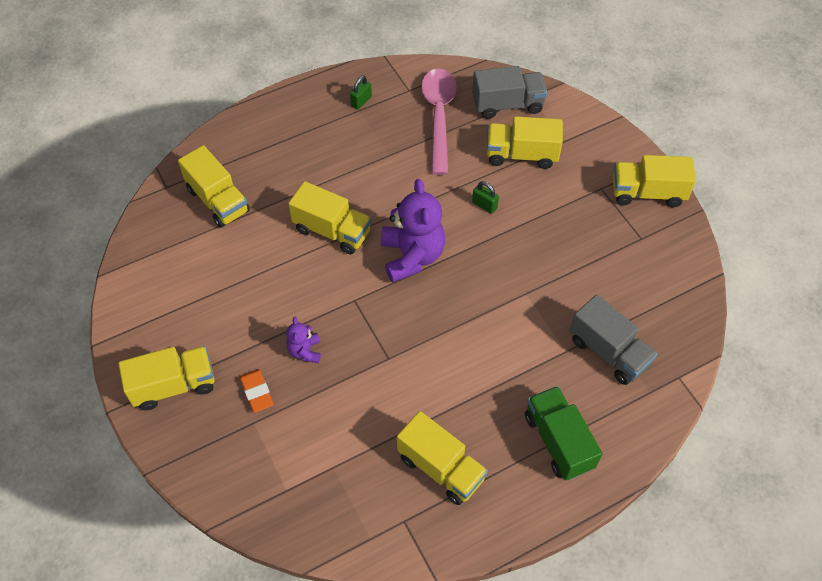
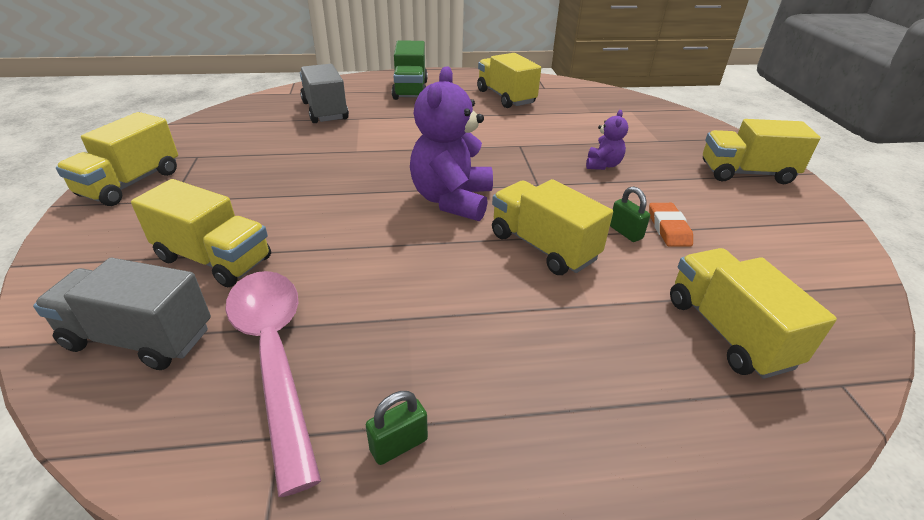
camera: 160 degrees left, 20 degrees down
(257, 392) = (655, 153): orange eraser -> orange eraser (668, 228)
(438, 116) = (274, 356): pink spoon -> pink spoon turned 135 degrees clockwise
(484, 205) = (325, 221): green padlock -> green padlock (625, 232)
(647, 193) = (131, 183): yellow truck -> yellow truck turned 90 degrees clockwise

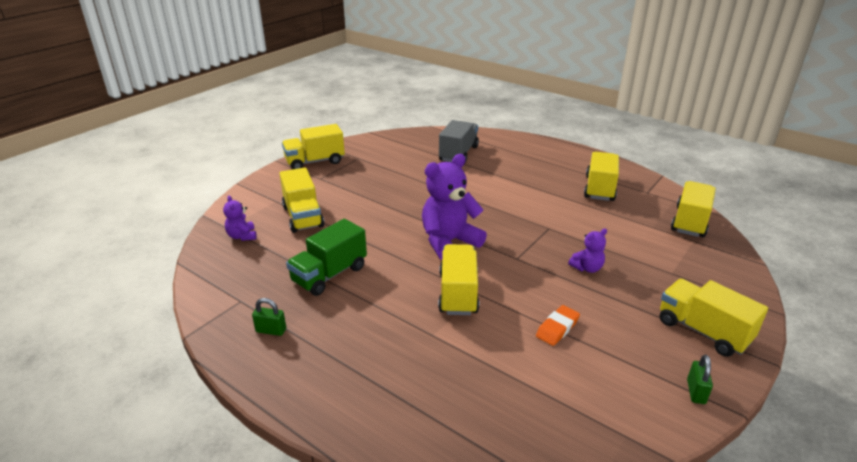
camera: 45 degrees right, 5 degrees down
(139, 338) = (242, 236): grey truck -> purple teddy bear
(274, 356) = (274, 271): pink spoon -> none
(410, 90) = (535, 157): green truck -> green truck (329, 275)
(625, 232) = (523, 314): green padlock -> green padlock (696, 392)
(727, 331) = (485, 395): yellow truck -> yellow truck (690, 222)

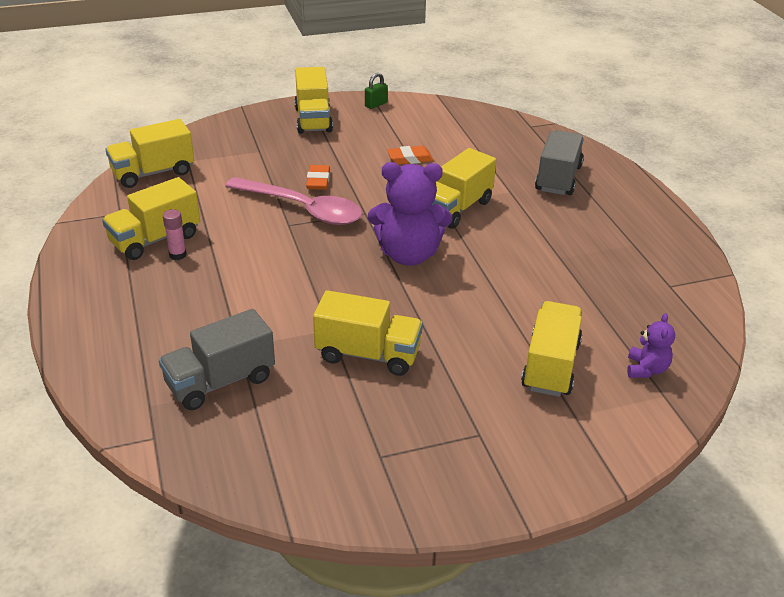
camera: 145 degrees left, 5 degrees up
(271, 330) = (648, 247): green padlock -> none
(315, 162) = (461, 485): yellow truck -> yellow truck (368, 354)
(329, 275) = (564, 274): green truck -> none
(402, 377) = (558, 178): none -> grey truck
(559, 242) = (303, 209): none -> pink spoon
(573, 187) = (178, 255): none -> pink glue stick
(587, 268) = (318, 181): purple teddy bear -> orange eraser

